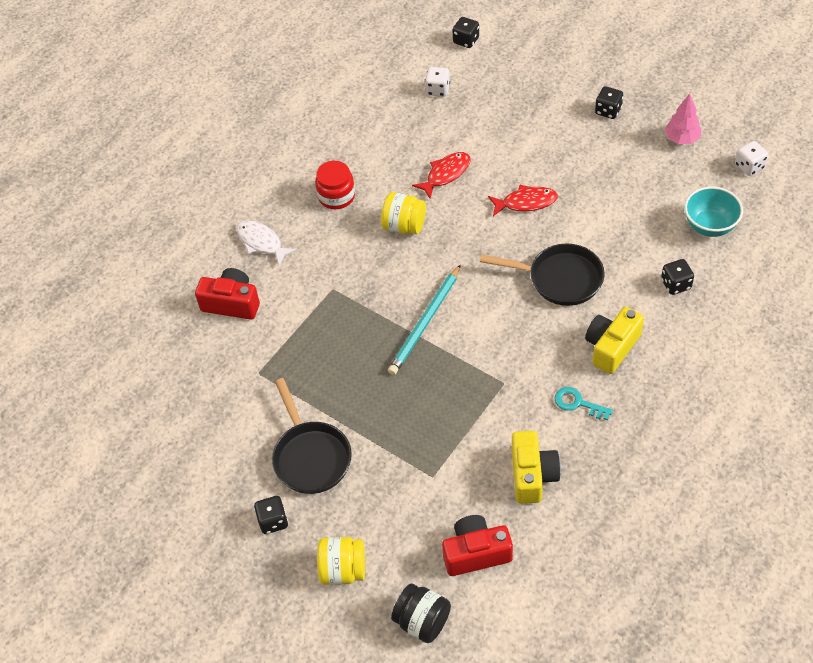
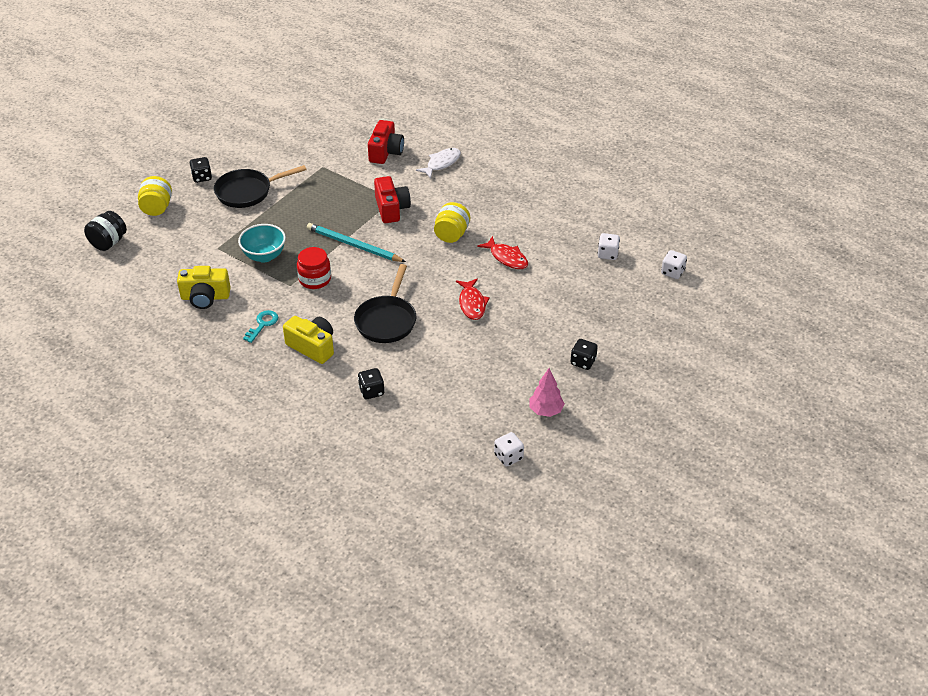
camera: 85 degrees right, 10 degrees down
(336, 196) = (485, 199): red jar -> red jar (315, 279)
(466, 40) = (672, 272): black dice -> white dice
(476, 553) = (151, 268): red camera -> red camera (391, 209)
(710, 226) = (435, 420): turquoise bowl -> turquoise bowl (264, 256)

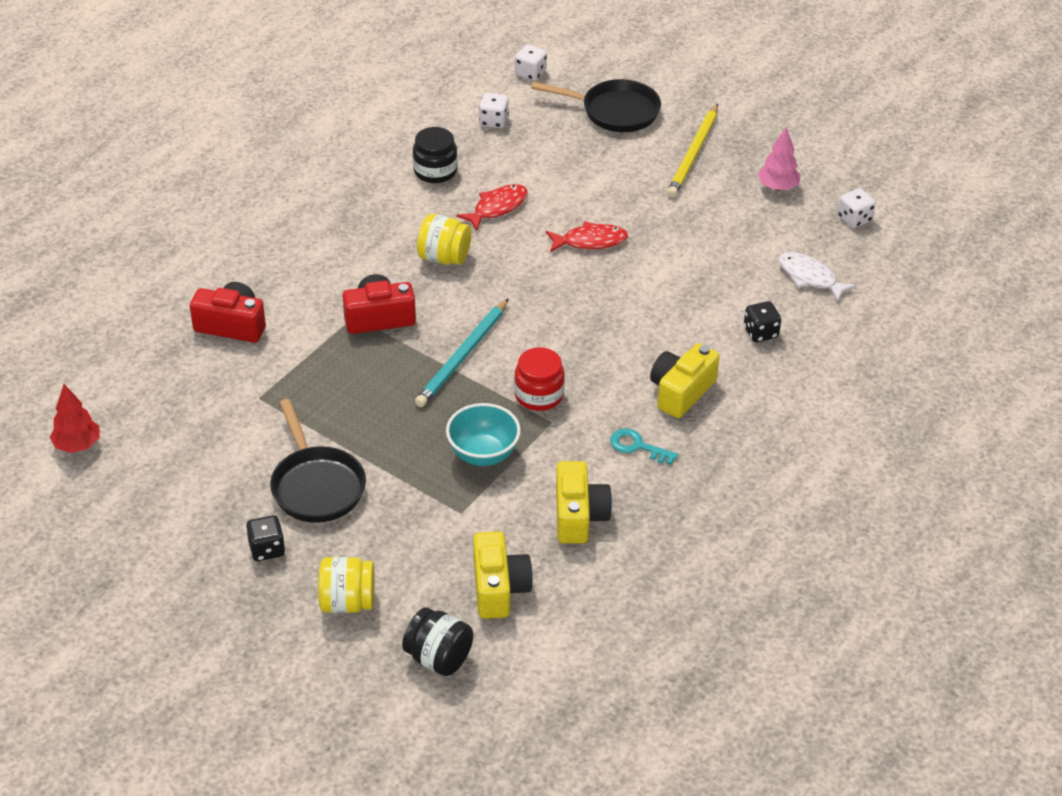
camera: 90 degrees left, 0 degrees up
(154, 264) = (499, 588): none -> yellow camera
(290, 108) = (77, 445): none -> red tree
(387, 320) = (625, 320): black pan -> black pan (614, 111)
(441, 163) = (272, 265): white fish -> white fish (810, 277)
(545, 227) = (435, 171): none -> black jar
(583, 362) = (693, 154): black dice -> yellow pencil

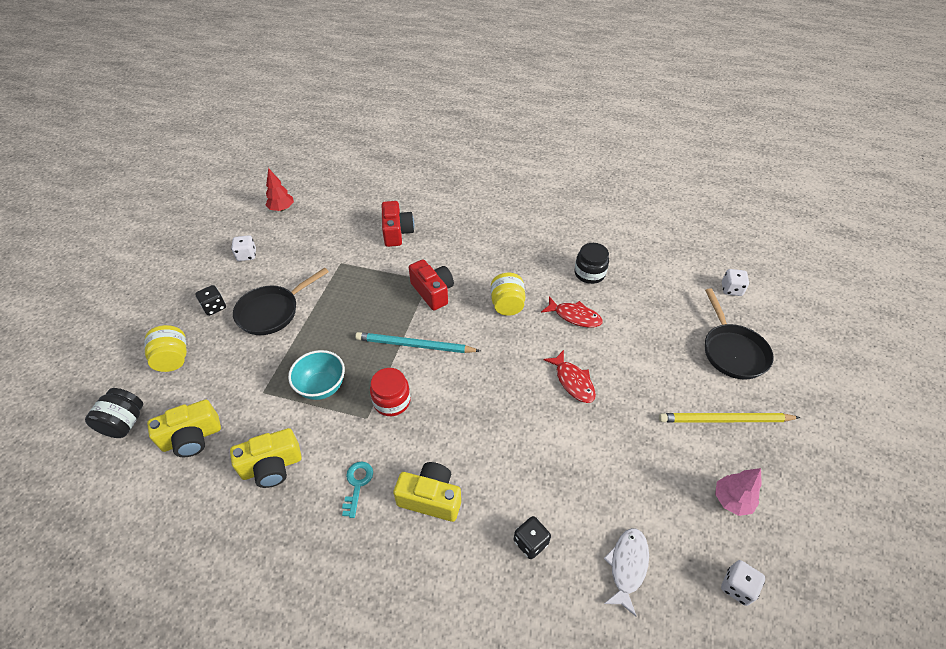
camera: 70 degrees right, 5 degrees up
(493, 121) = (663, 286): white dice -> white dice (247, 255)

